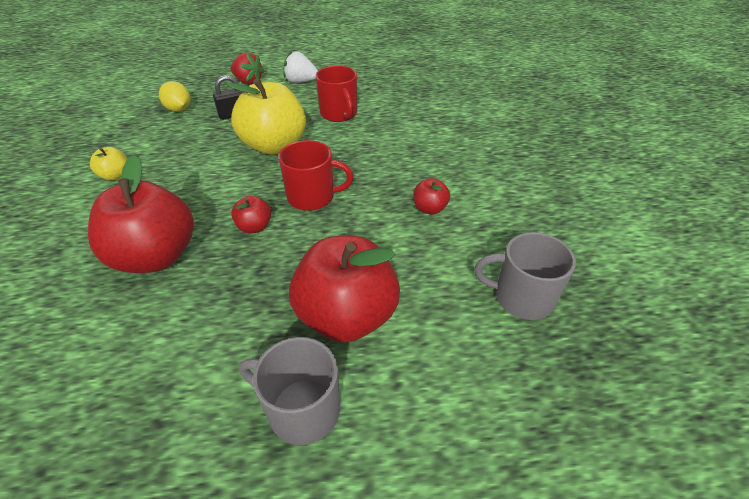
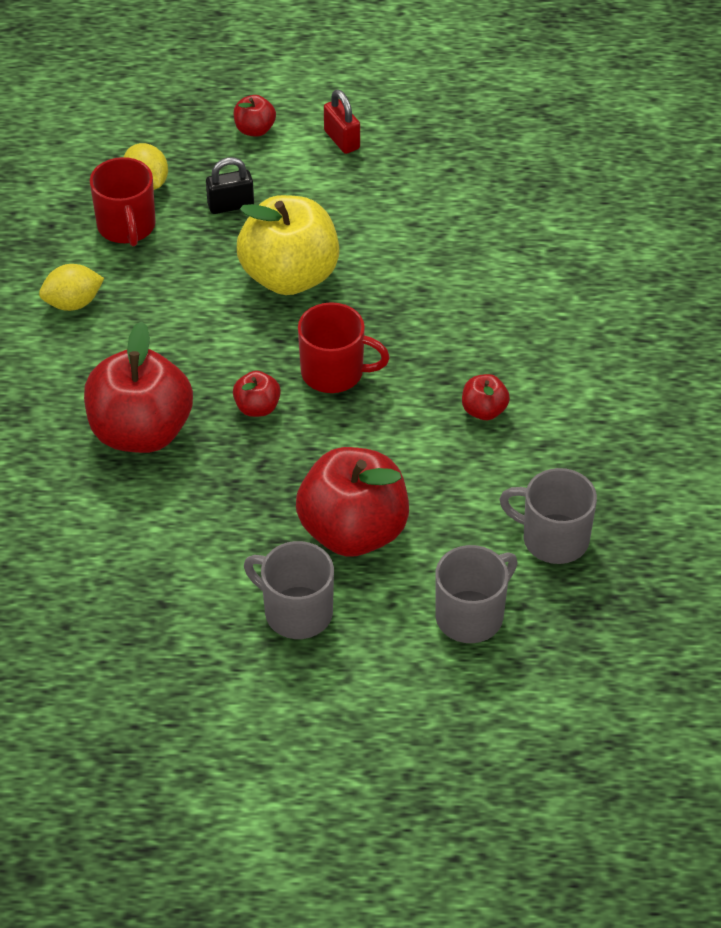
camera: 10 degrees right, 5 degrees up
(115, 175) = (73, 303): yellow apple -> yellow lemon
(248, 81) = (255, 129): red strawberry -> red apple
(301, 81) = (342, 140): white strawberry -> red padlock
(339, 114) = (393, 224): red mug -> red mug (126, 226)
(477, 385) = (471, 616): none -> grey mug

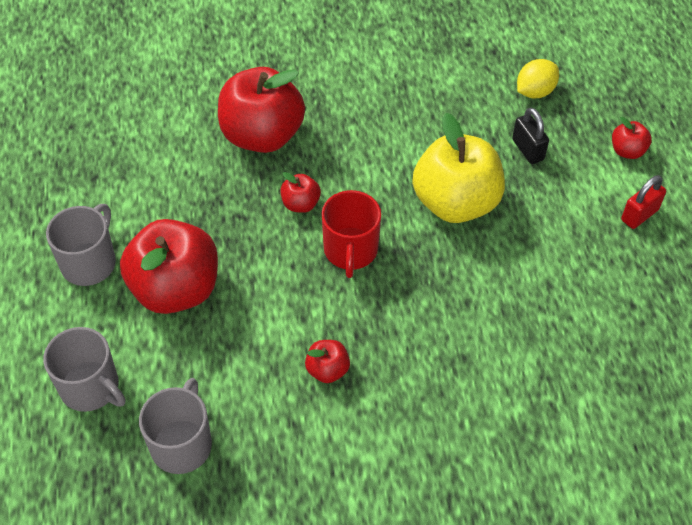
camera: 80 degrees right, 5 degrees up
(73, 303) = (388, 72): yellow lemon -> none
(126, 226) = (481, 88): red mug -> none

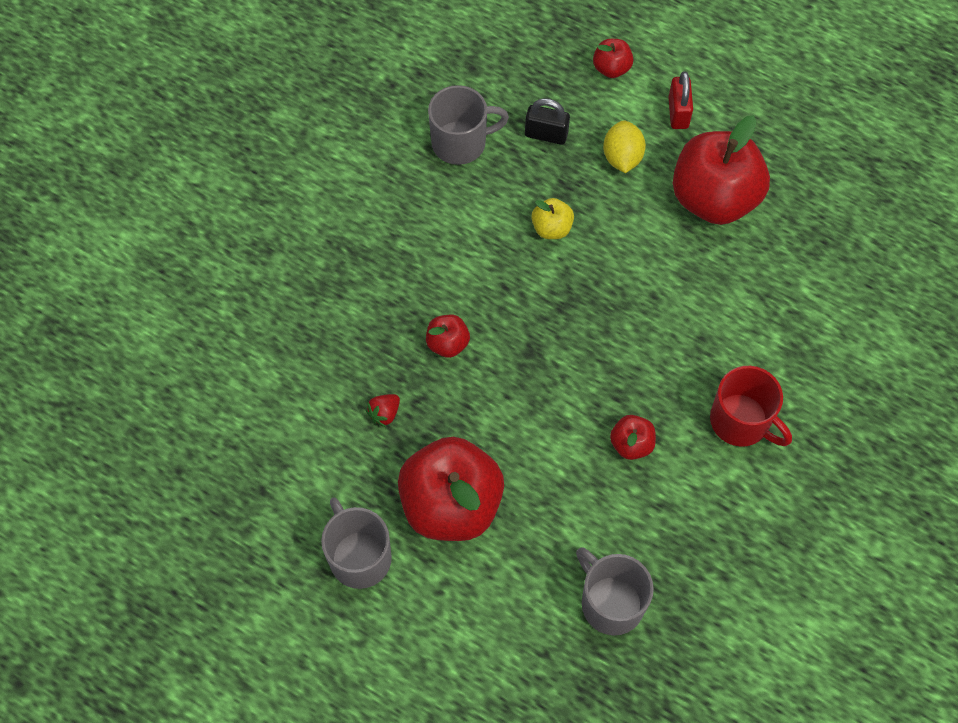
camera: 50 degrees left, 10 degrees up
(91, 387) = (496, 639): grey mug -> grey mug (460, 143)
(212, 205) = (384, 413): none -> red strawberry
(262, 135) = (343, 319): red apple -> red apple (714, 198)
(350, 250) = (530, 341): red mug -> red mug (741, 421)
(455, 203) = (551, 228): yellow apple -> yellow apple, size x0.45
(535, 92) = (491, 80): yellow lemon -> yellow lemon (622, 157)

